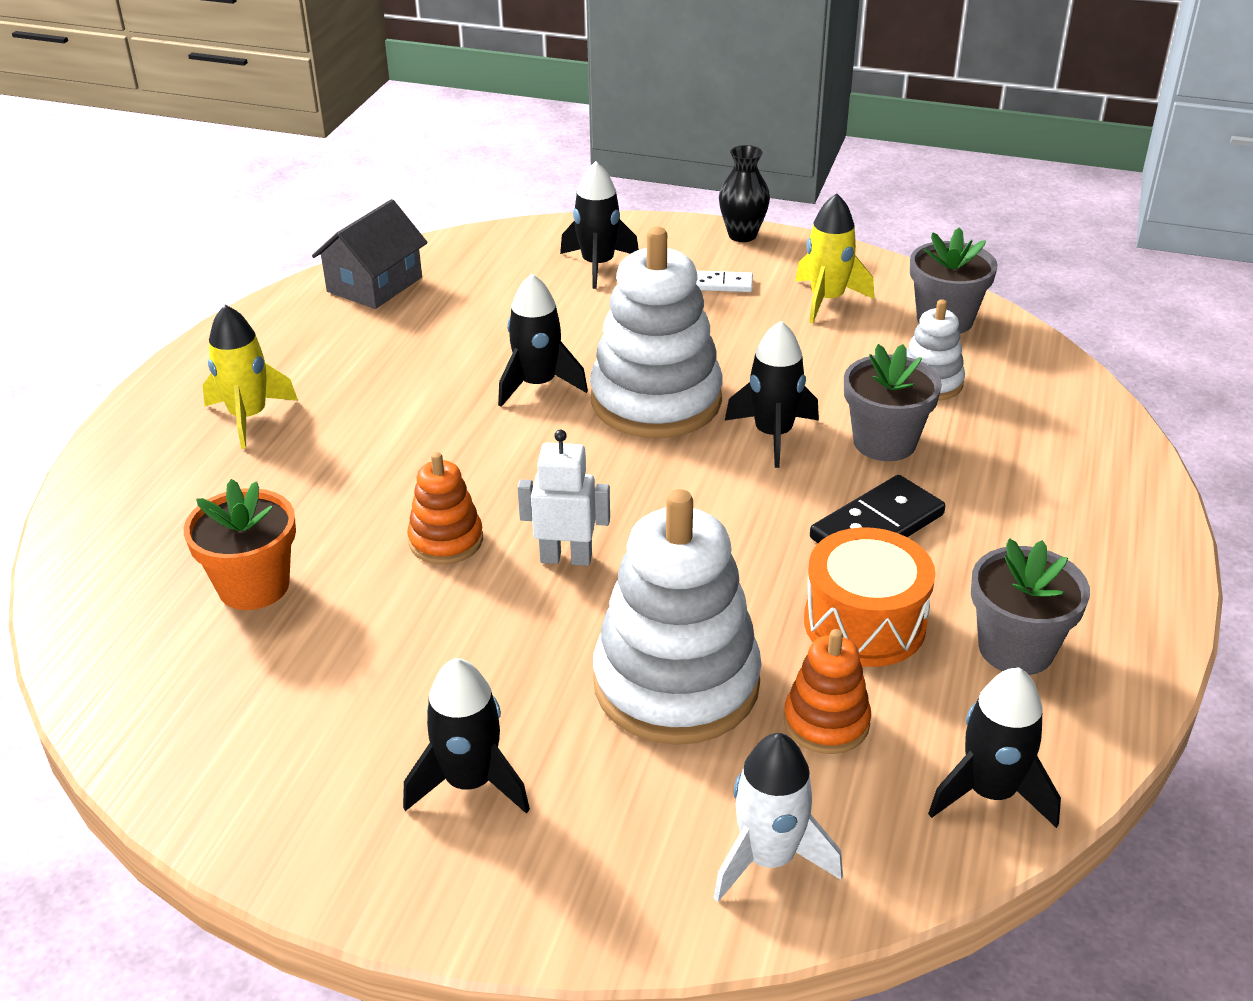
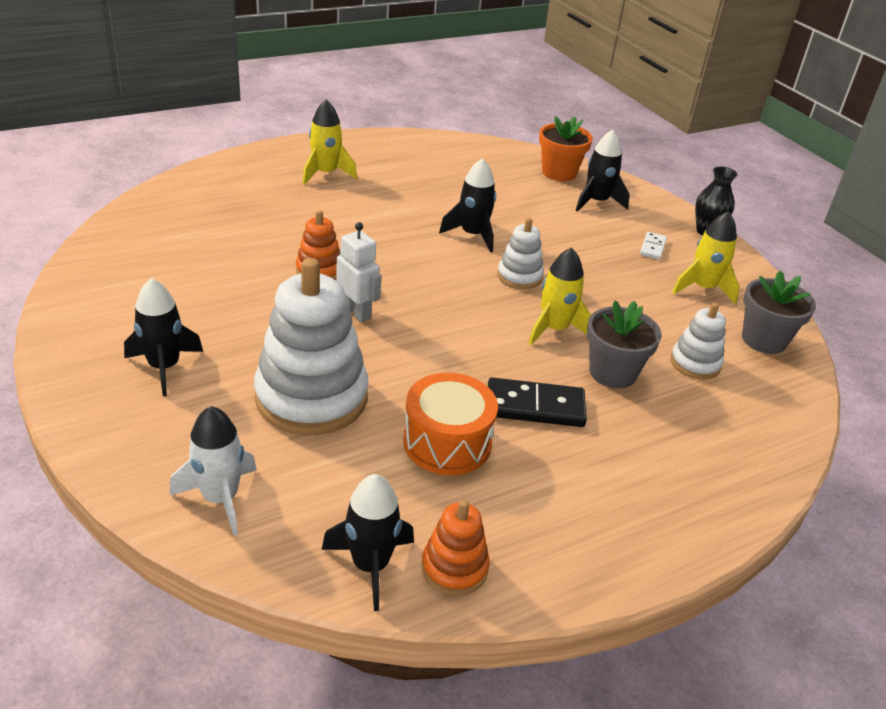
camera: 40 degrees right, 0 degrees up
(254, 586) = (218, 237): orange flower pot -> orange flower pot (559, 172)
(374, 284) = (470, 152): grey house -> none
(656, 400) = (519, 276): white stacking toy -> white stacking toy, size x0.50
(723, 284) = (652, 247): white domino -> white domino turned 60 degrees clockwise
(773, 435) = (554, 329): black rocket -> yellow rocket
(826, 722) = (348, 468): orange stacking toy -> orange stacking toy (454, 568)
(1016, 648) = (508, 517): grey flower pot -> none

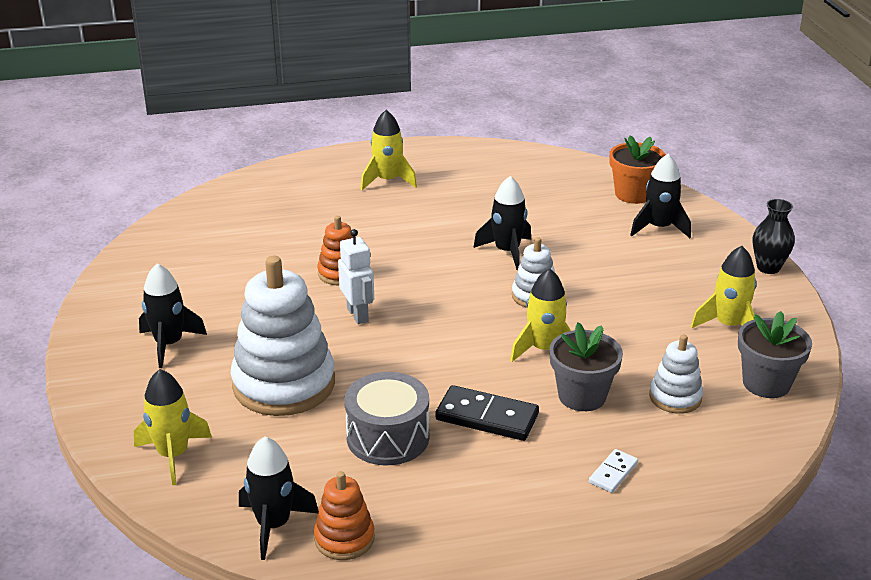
camera: 20 degrees right, 5 degrees down
(220, 498) = (173, 455): white rocket -> yellow rocket
(447, 442) = (388, 437): orange drum -> grey drum
(652, 247) = (695, 279): white domino -> white domino (613, 473)

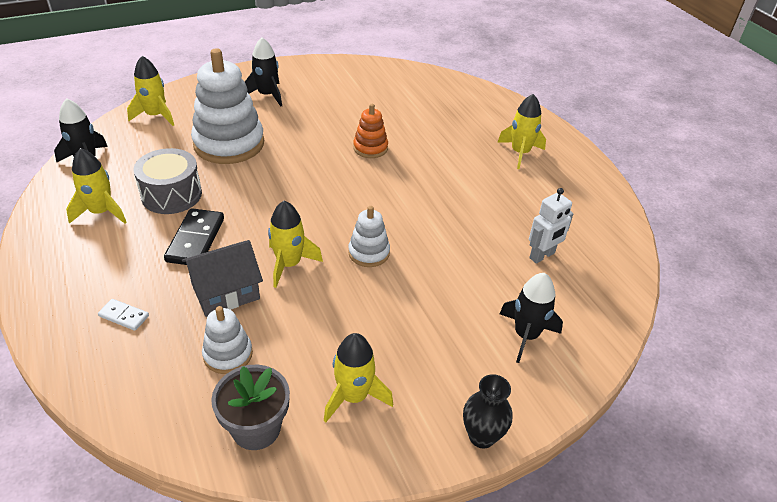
camera: 75 degrees right, 10 degrees up
(344, 538) = (69, 189): orange stacking toy -> none
(358, 315) = (317, 163): white robot -> white robot (542, 256)
(409, 502) = (101, 212): none -> yellow rocket
(507, 251) = (435, 230): black rocket -> none
(582, 396) = (225, 291): grey flower pot -> grey house
(633, 194) = (586, 312): orange flower pot -> none

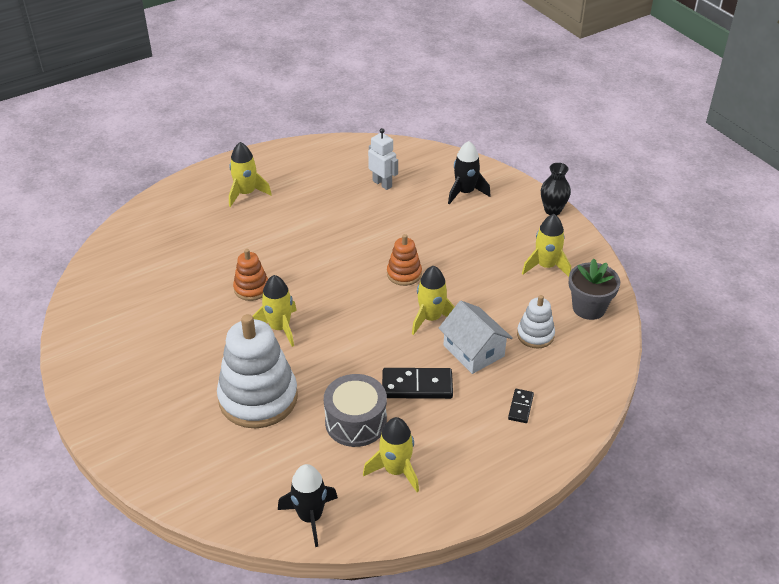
camera: 95 degrees left, 0 degrees up
(124, 316) = (520, 407): white domino -> black domino
(155, 116) = (206, 482): yellow rocket -> yellow rocket (279, 328)
(225, 291) = (473, 351): grey house -> white house
(267, 95) = (151, 386): black rocket -> none
(369, 253) = (404, 274): white stacking toy -> orange stacking toy

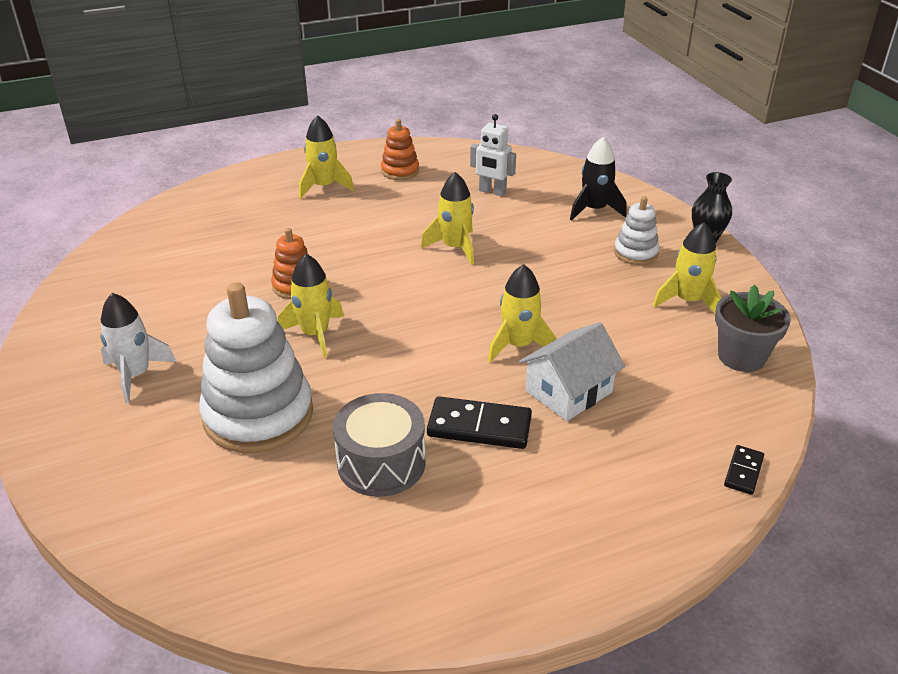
camera: 10 degrees right, 5 degrees down
(156, 378) = (136, 375): none -> white rocket
(310, 517) = (276, 587): black rocket -> none
(382, 184) = (492, 191): white robot -> white robot turned 150 degrees clockwise
(395, 470) = (420, 537): yellow rocket -> yellow rocket (455, 247)
(404, 274) = (495, 290): orange stacking toy -> orange stacking toy (400, 171)
(473, 351) = (569, 391): white house -> white house turned 75 degrees clockwise
(520, 407) = (623, 473): black domino -> black domino (743, 471)
(535, 335) = (660, 382): white stacking toy -> white stacking toy (635, 253)

